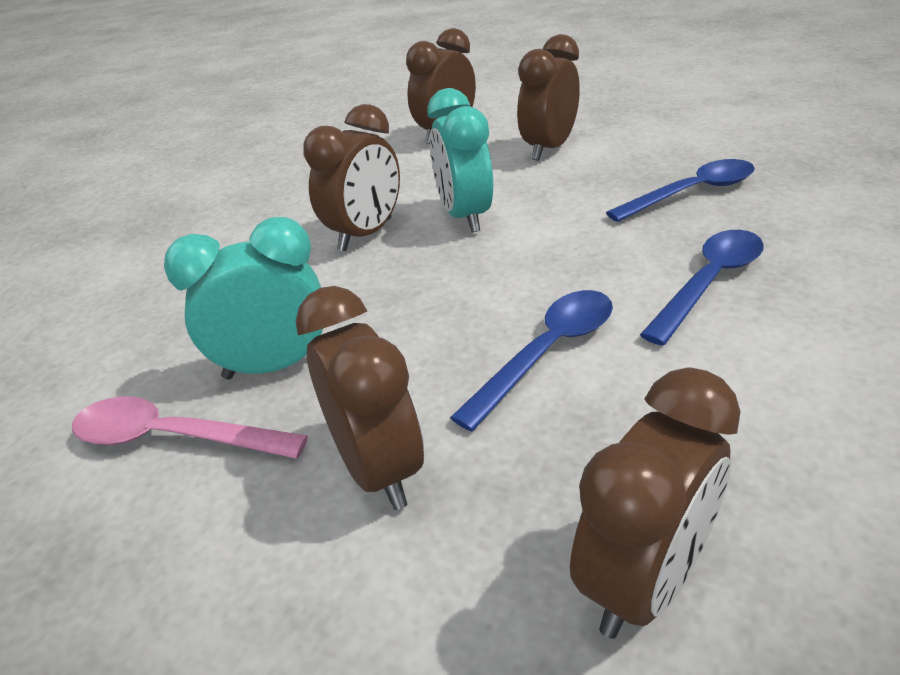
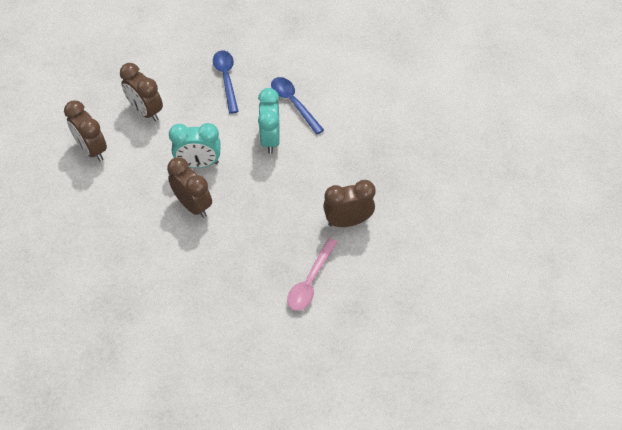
camera: 80 degrees left, 20 degrees up
(275, 366) = (282, 248): turquoise clock -> turquoise clock (270, 139)
(547, 352) = (311, 163): blue spoon -> none
(642, 581) = (406, 170): brown clock -> none

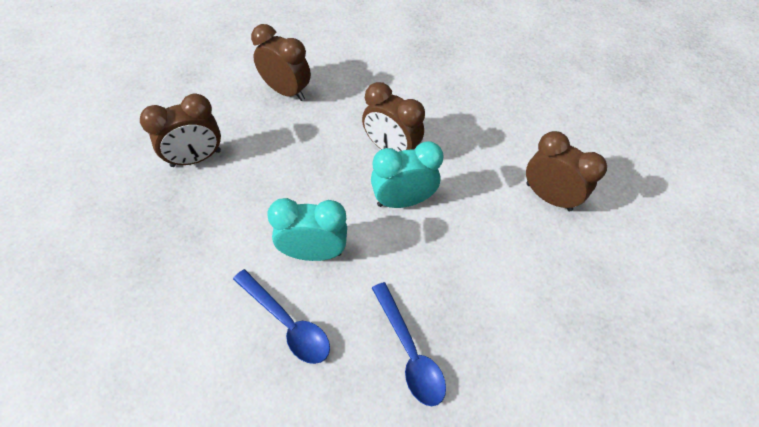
camera: 165 degrees right, 0 degrees up
(146, 111) = (509, 266): brown clock -> brown clock (286, 91)
(270, 139) = (313, 252): turquoise clock -> turquoise clock turned 75 degrees counterclockwise
(310, 281) = (238, 92): pink spoon -> none

